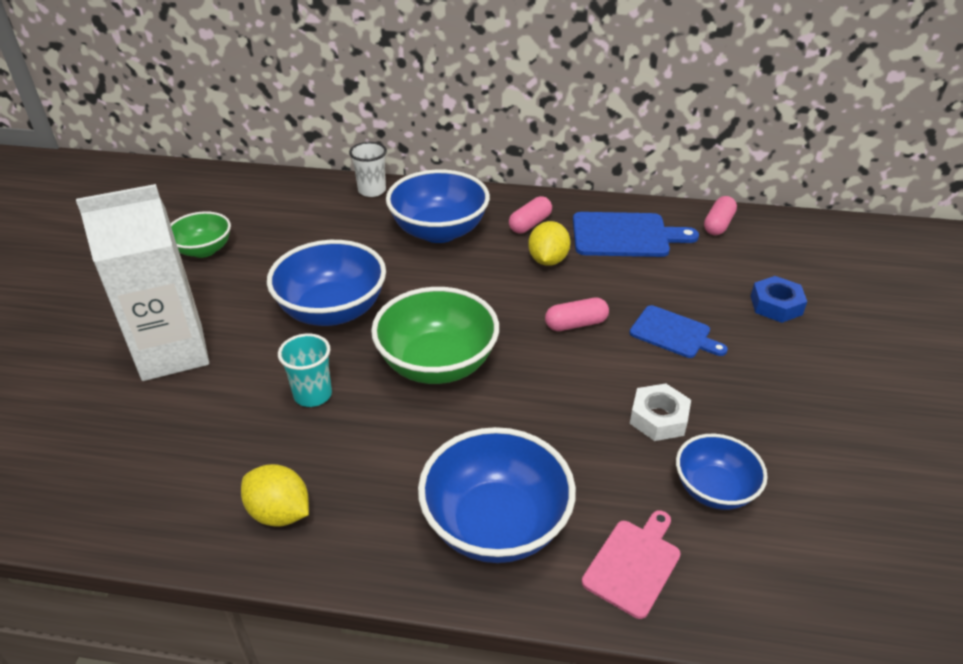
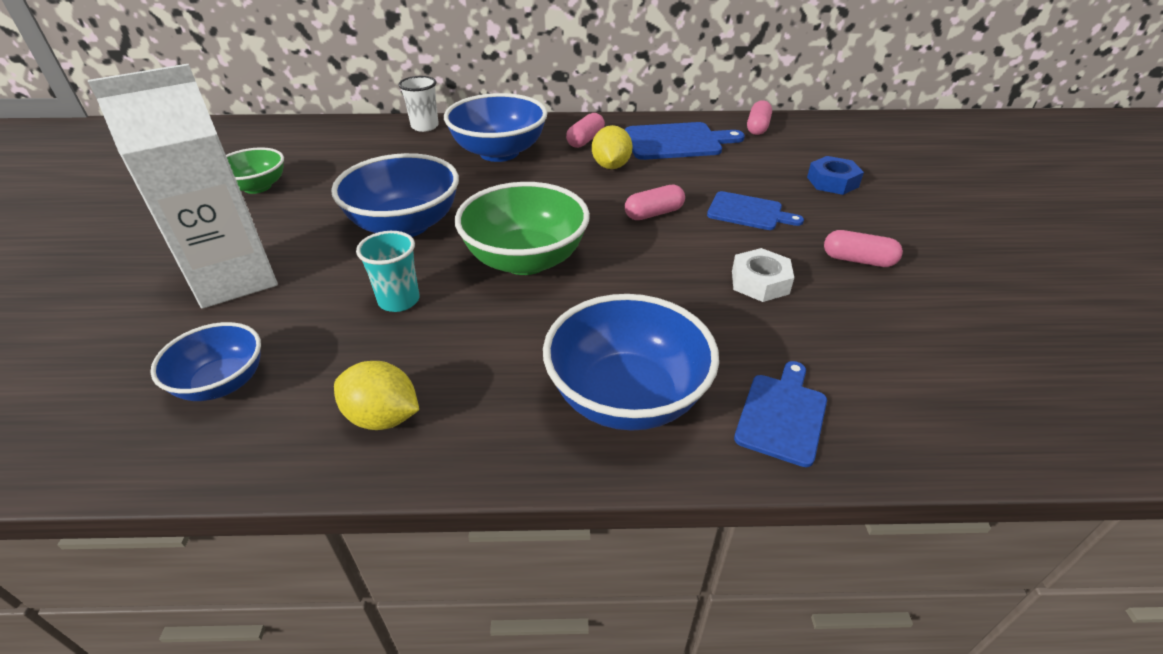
camera: 10 degrees left, 0 degrees up
(634, 564) = (782, 415): pink cutting board -> blue cutting board
(714, 489) = (836, 337): blue bowl -> blue bowl (222, 383)
(768, 405) = (858, 260): none -> pink capsule

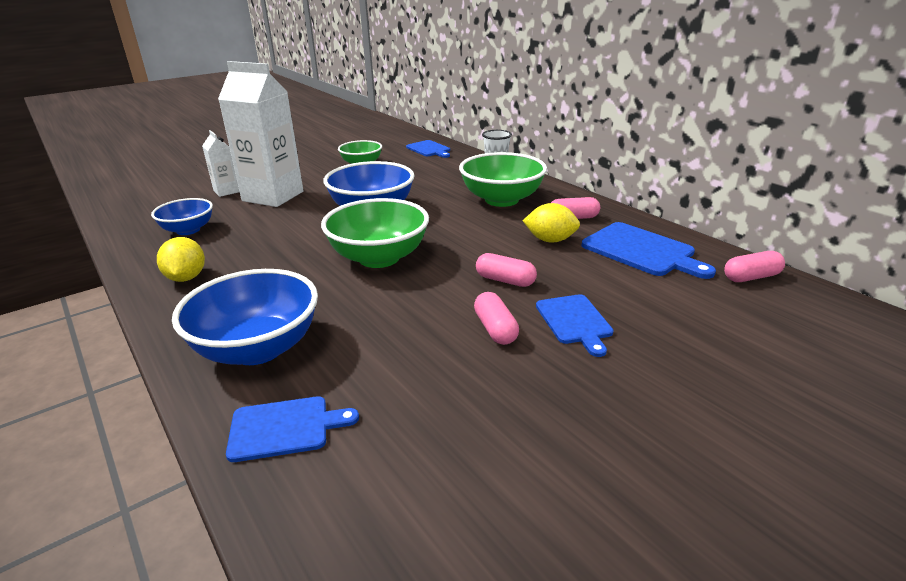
camera: 55 degrees right, 10 degrees down
(137, 313) = (226, 191): none -> white carton
(300, 135) = (429, 149): none -> blue cutting board
(399, 300) = (293, 240): turquoise cup -> none
(499, 152) = (501, 200): blue bowl -> green bowl
(611, 166) = (550, 240): yellow lemon -> yellow lemon turned 45 degrees clockwise
(760, 282) = (464, 362): white nut -> none
(832, 182) = (716, 352): blue nut -> none
(858, 260) = (577, 410): pink capsule -> pink capsule (495, 329)

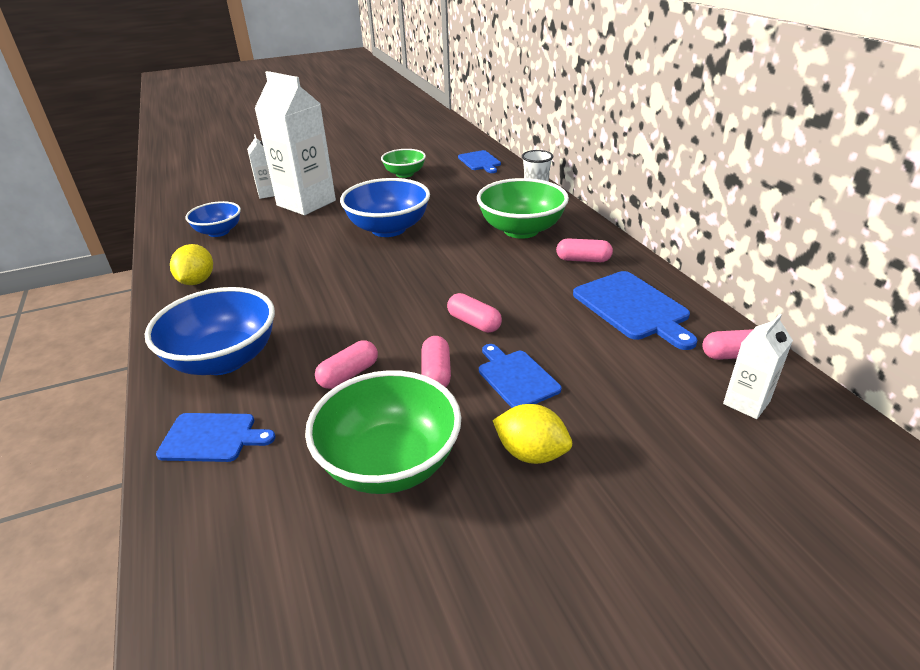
camera: 15 degrees right, 5 degrees up
(379, 258) = (369, 282): green bowl -> green bowl (390, 463)
(406, 343) = (349, 374): none -> pink capsule
(550, 240) = (544, 283): yellow lemon -> yellow lemon (531, 453)
(574, 321) = (516, 377): blue cutting board -> blue cutting board turned 150 degrees clockwise
(786, 313) = (746, 403): none -> white carton

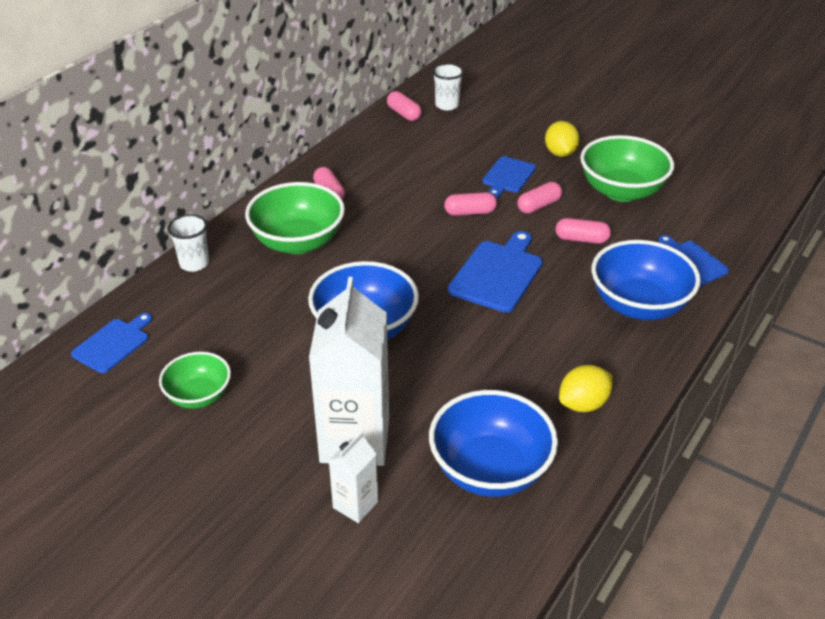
camera: 125 degrees left, 5 degrees up
(218, 232) = (490, 470): blue bowl -> blue bowl, size x1.66
(474, 323) = (470, 212): pink capsule -> pink capsule turned 75 degrees clockwise
(633, 308) = (383, 156): blue cutting board -> blue cutting board (498, 274)
(746, 403) = (447, 105): white carton -> white cup

